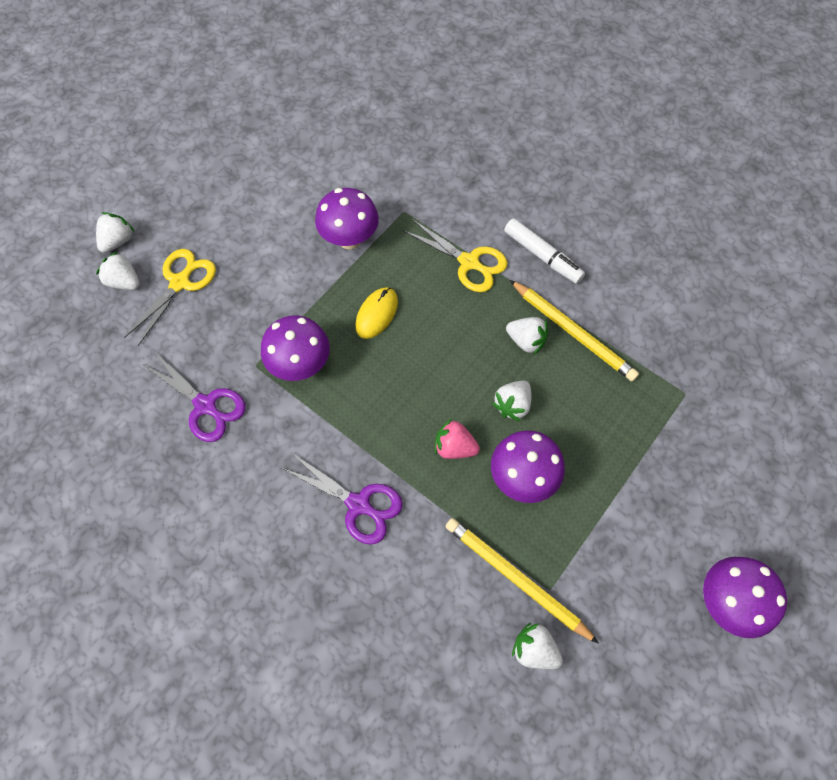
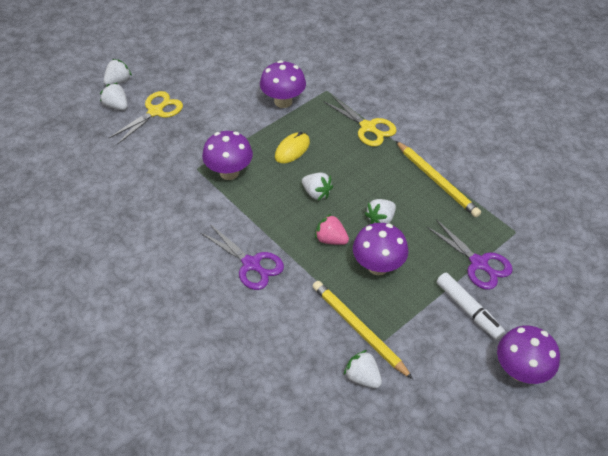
camera: 10 degrees right, 15 degrees down
(205, 405) = (155, 187): purple scissors -> purple scissors (479, 263)
(526, 341) = (400, 181): white strawberry -> white strawberry (316, 193)
(542, 256) = (424, 130): white marker -> white marker (468, 310)

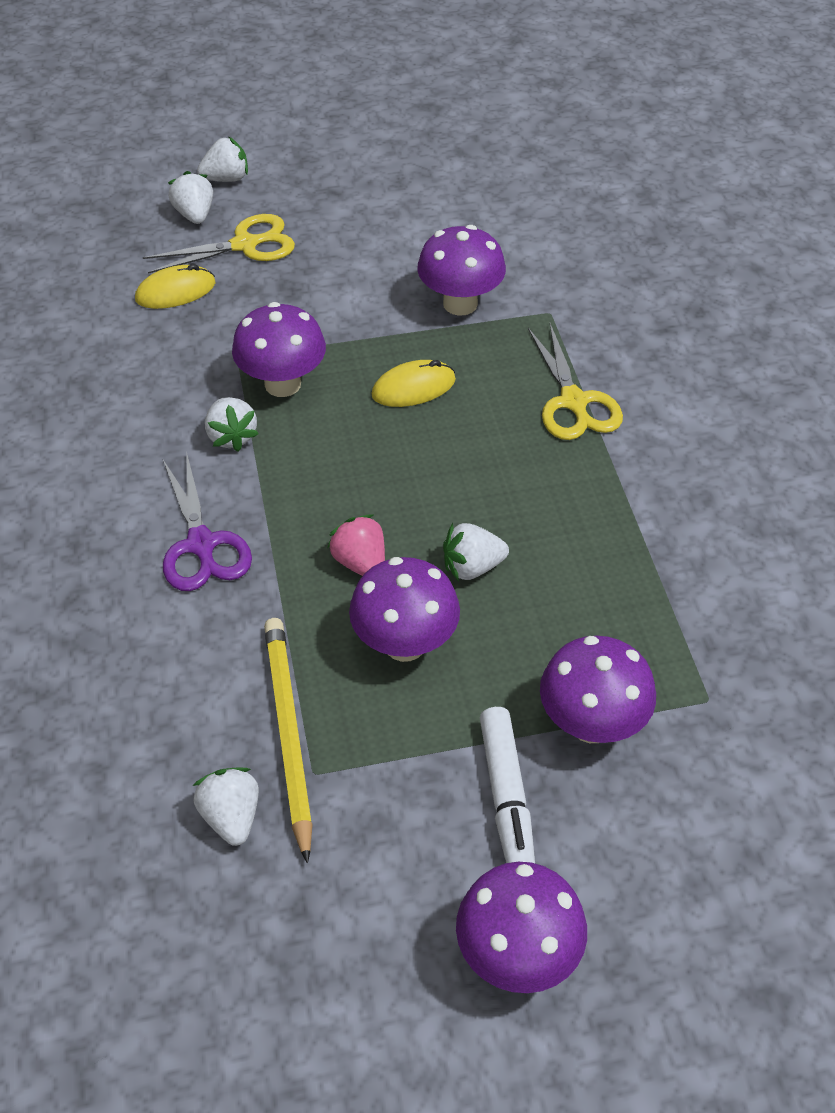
camera: 30 degrees right, 0 degrees up
(138, 148) = (175, 291): none -> yellow mouse
(316, 193) = (397, 476): white strawberry -> white strawberry (232, 436)
(436, 181) = (627, 544): yellow pencil -> none
(479, 263) = (591, 724): purple scissors -> purple mushroom

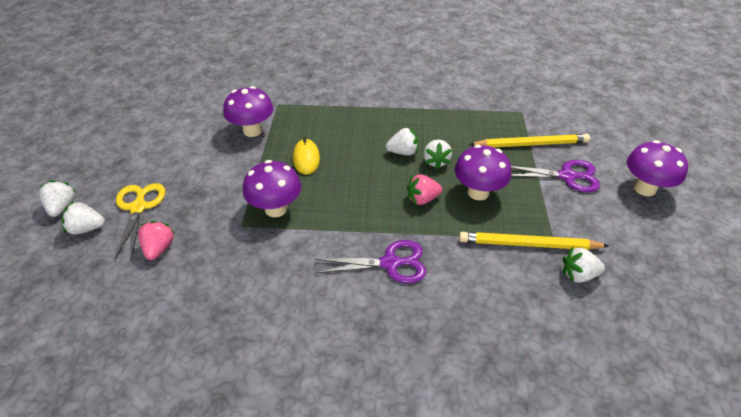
camera: 75 degrees left, 5 degrees down
(175, 291) = (159, 248): yellow mouse -> pink strawberry
(232, 436) = (308, 238): white strawberry -> white strawberry (403, 152)
(506, 796) = (567, 176): white marker -> purple scissors
(574, 402) = (343, 109): yellow scissors -> none
(591, 724) = (531, 144): purple mushroom -> yellow pencil

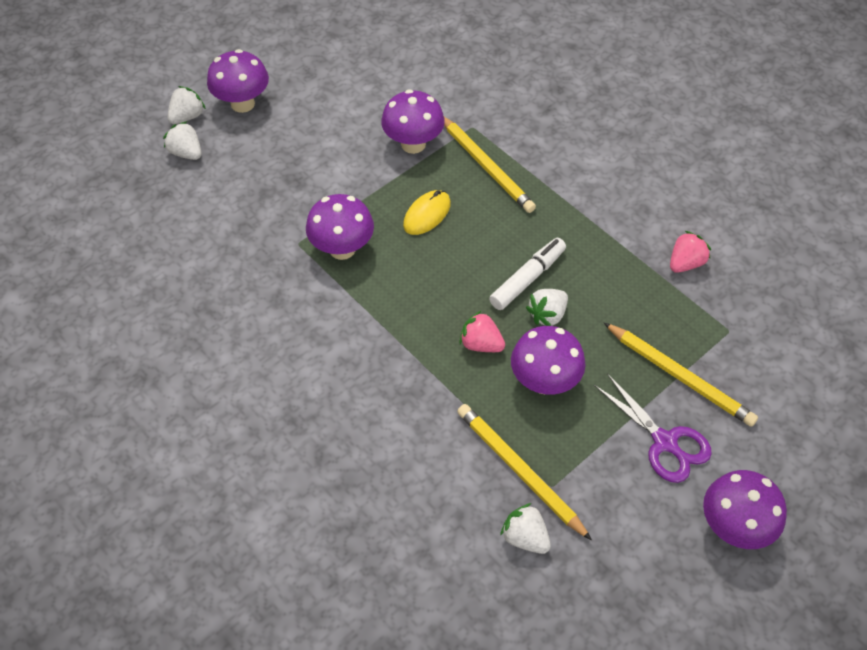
camera: 45 degrees right, 10 degrees up
(102, 175) = (242, 104): none -> purple mushroom
(138, 207) = (240, 160): yellow scissors -> none
(159, 248) = (218, 215): pink strawberry -> pink strawberry (685, 263)
(310, 117) = (486, 166): none -> yellow pencil
(390, 263) = (375, 380): purple scissors -> none
(403, 152) = (527, 279): white strawberry -> white marker

